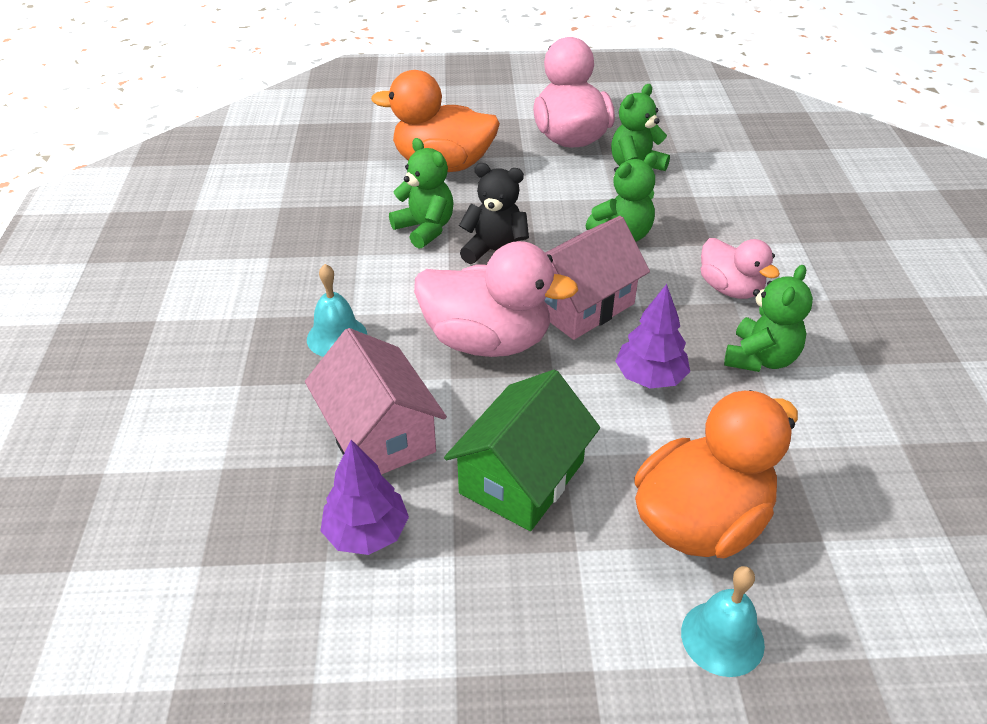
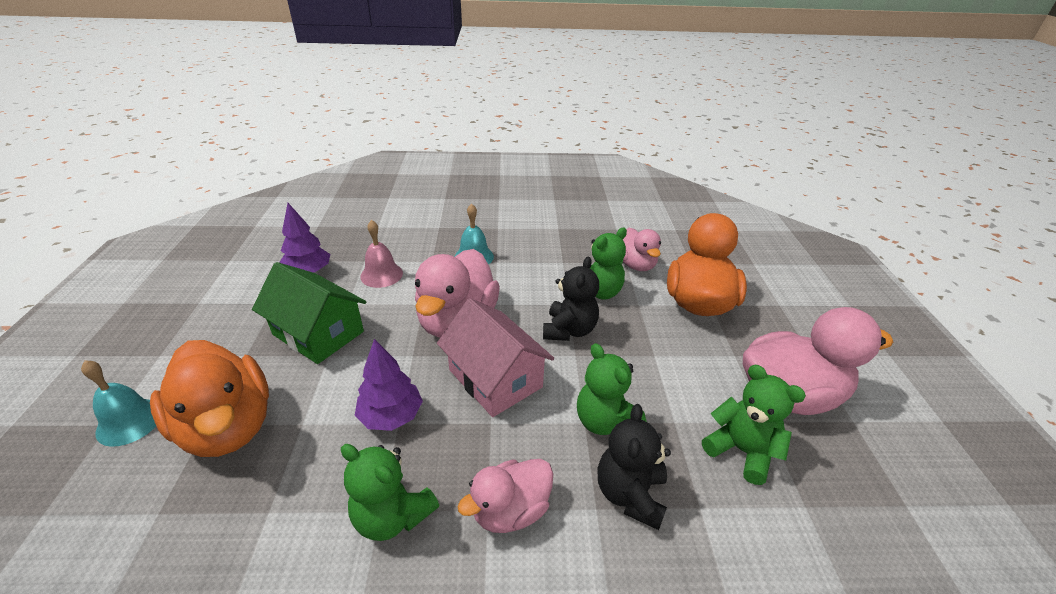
camera: 90 degrees right, 5 degrees down
(369, 198) = (636, 265): none -> pink duck
(379, 434) = (381, 274): pink house -> pink bell
(694, 227) = (630, 494): none -> black teddy bear

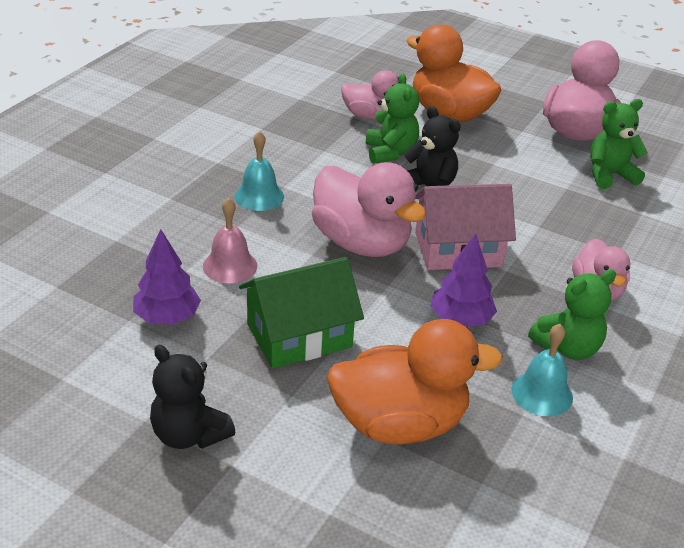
camera: 60 degrees left, 0 degrees up
(130, 422) = (338, 495): turquoise bell -> turquoise bell (542, 393)
(605, 421) = (545, 216): green teddy bear -> none
(630, 494) = (615, 235): black teddy bear -> black teddy bear (189, 434)

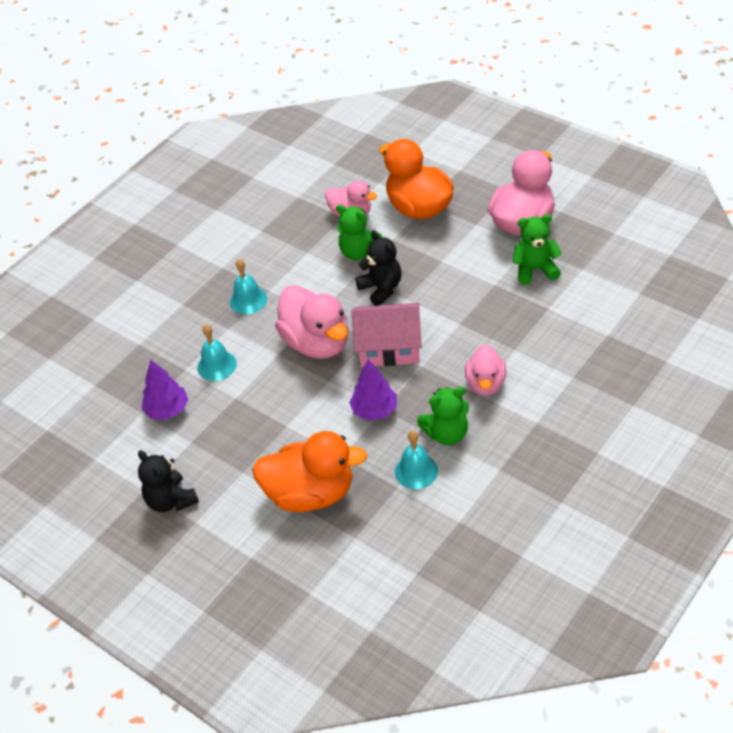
camera: 15 degrees right, 10 degrees up
(230, 266) = (216, 365): pink bell -> turquoise bell
(299, 335) = (256, 424): green house -> none
(390, 152) = (359, 252): green teddy bear -> green teddy bear turned 120 degrees clockwise

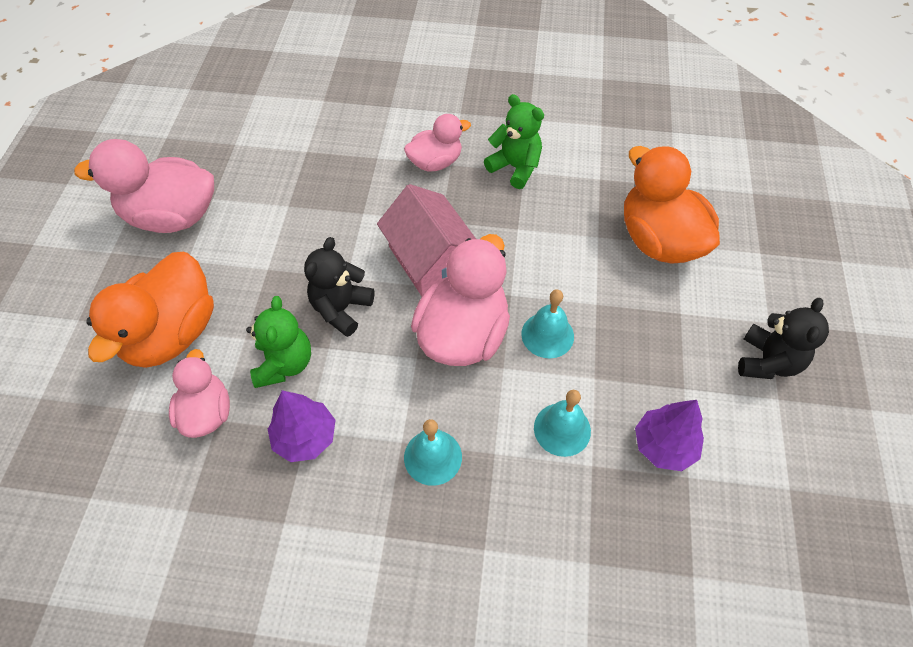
camera: 125 degrees left, 10 degrees up
(374, 410) = (524, 235): purple tree -> purple tree (305, 437)
(416, 471) = (572, 172): turquoise bell -> turquoise bell (547, 335)
(535, 270) = (250, 180): green teddy bear -> none

